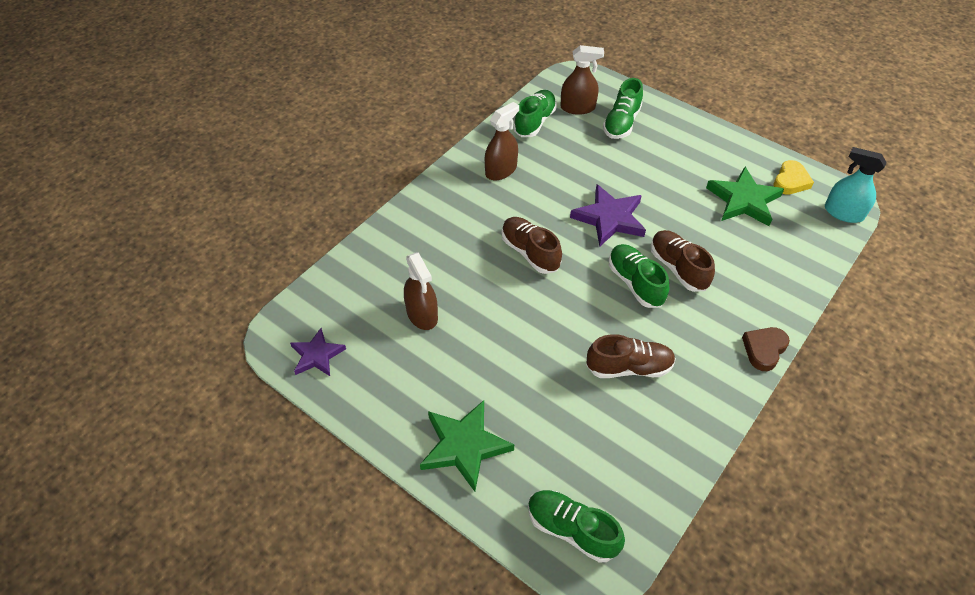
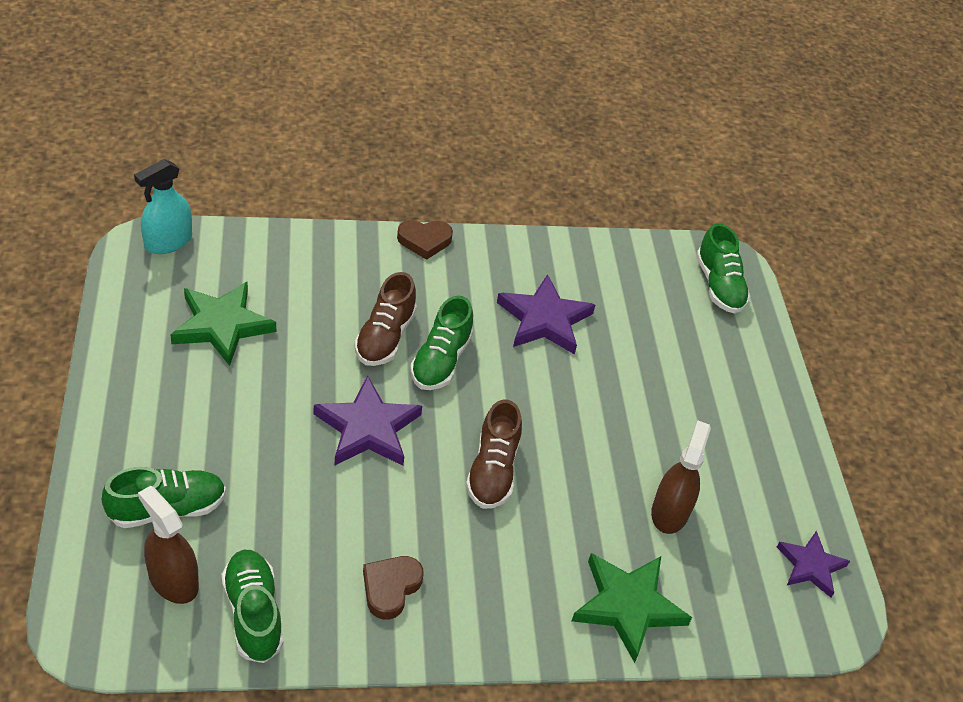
camera: 140 degrees left, 5 degrees down
(464, 446) = (743, 387): green star -> green star (628, 606)
(501, 170) = (390, 588): brown spray bottle -> brown heart
(534, 122) = (253, 614): green shoe -> green shoe turned 90 degrees clockwise
(629, 367) = (544, 319): brown shoe -> purple star
(790, 181) = (148, 298): yellow heart -> none
(843, 213) = (168, 241): turquoise spray bottle -> turquoise spray bottle turned 60 degrees clockwise

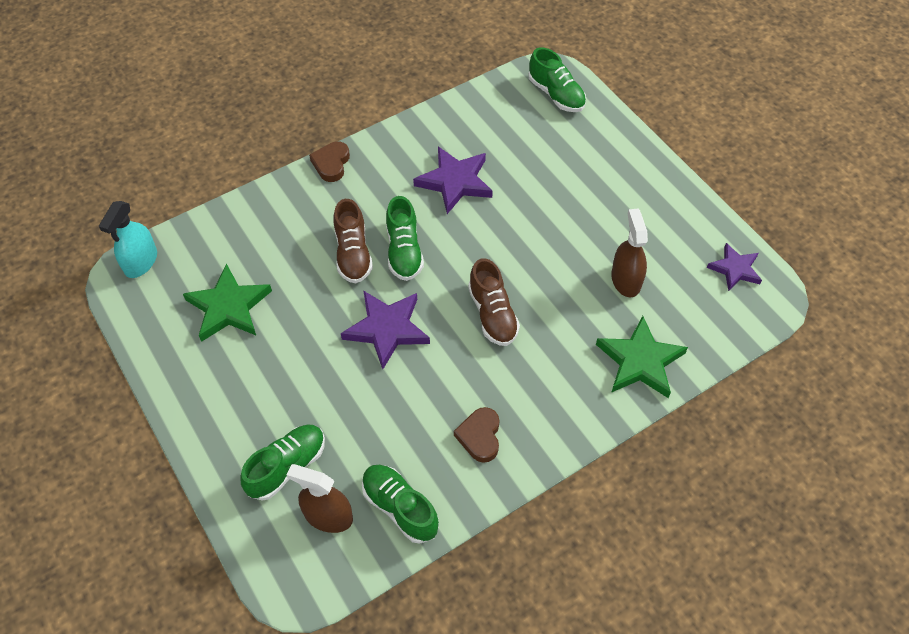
camera: 20 degrees left, 10 degrees up
(424, 241) = (331, 164): brown heart -> brown heart turned 135 degrees clockwise

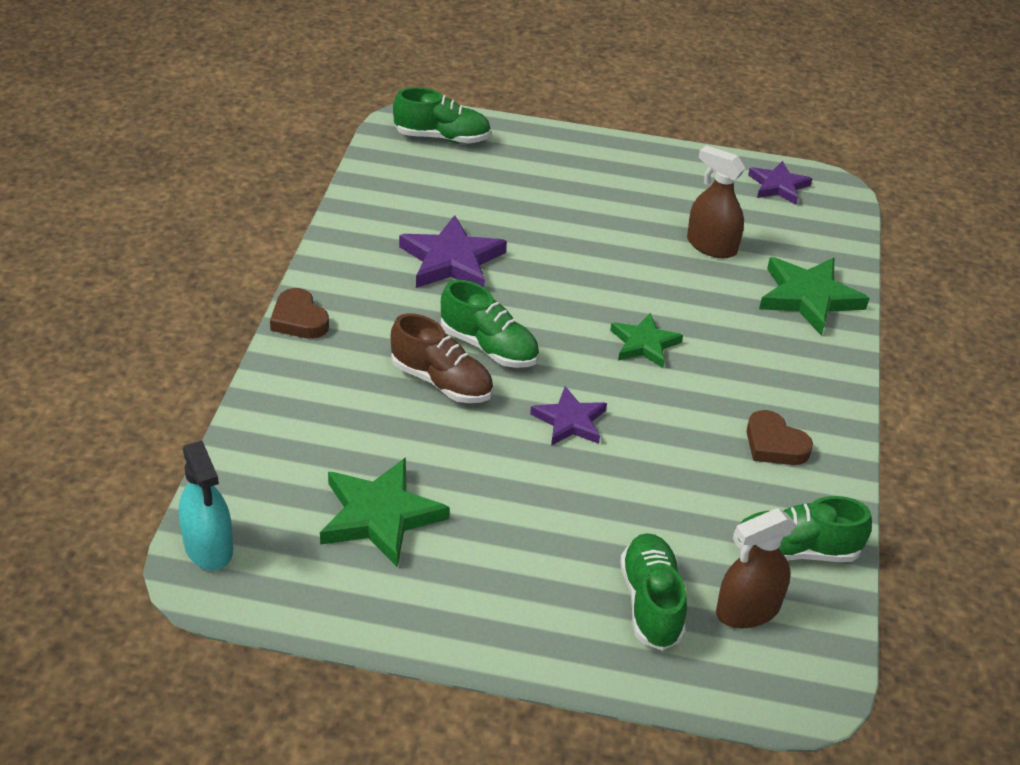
camera: 50 degrees left, 15 degrees down
(387, 329) = (569, 421): purple star -> purple star, size x0.64
(492, 314) = (644, 344): brown shoe -> green star

